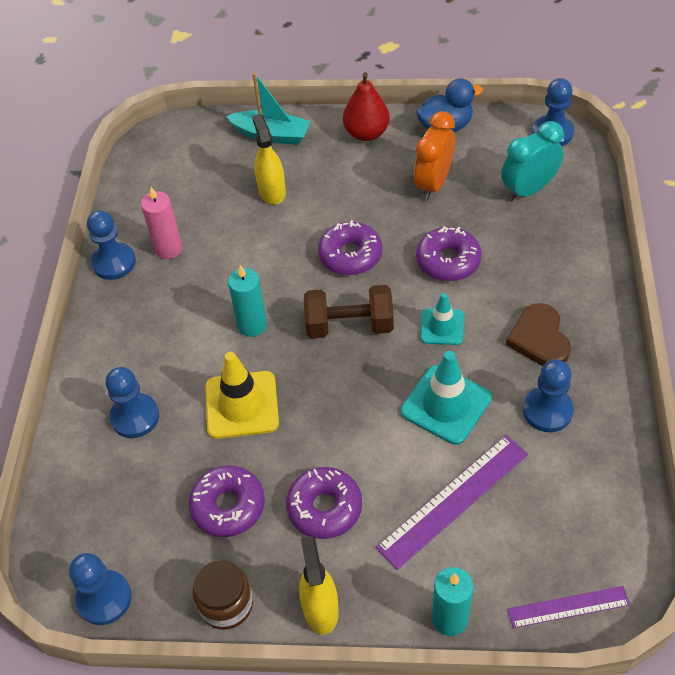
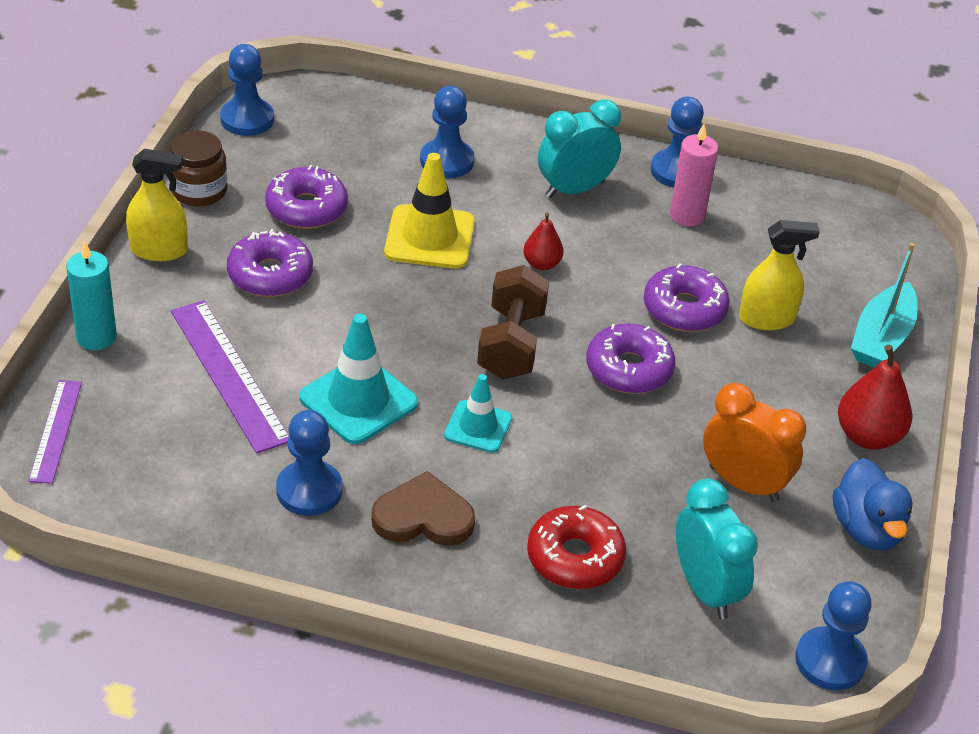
camera: 95 degrees right, 10 degrees down
(153, 322) = (574, 189): none -> turquoise clock
(252, 325) = (541, 264): turquoise candle -> red pear
(448, 261) = (589, 462): purple donut -> purple donut (684, 309)
(534, 253) = (575, 557): none -> red donut

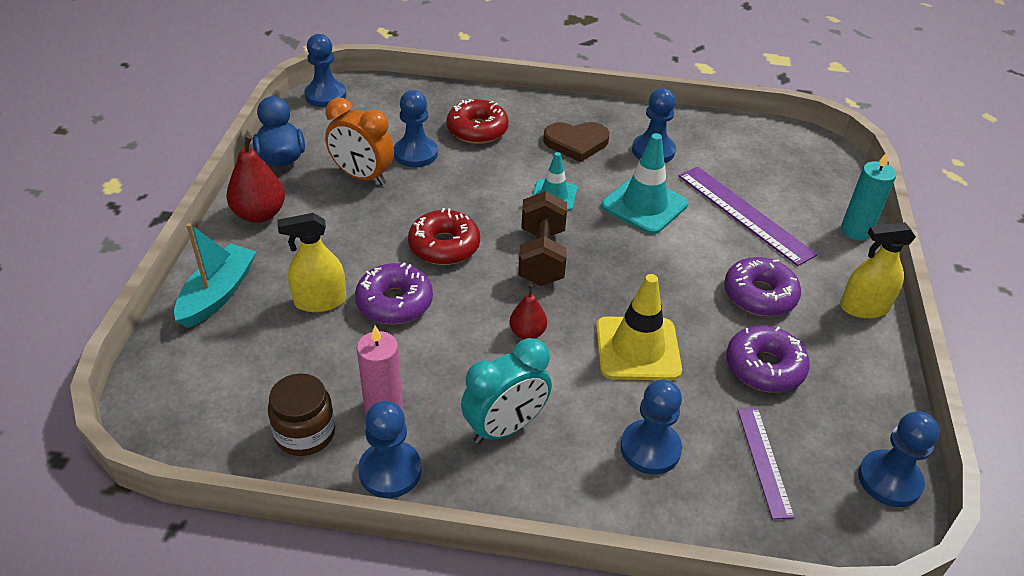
camera: 175 degrees right, 0 degrees up
(56, 431) = (832, 170): purple ruler -> purple ruler (764, 461)
(199, 191) = (874, 375): brown jar -> brown jar (305, 433)
(629, 369) = (444, 246): purple donut -> red donut
(670, 518) = (415, 154): none -> blue pawn
(705, 589) = (395, 121): turquoise clock -> none

